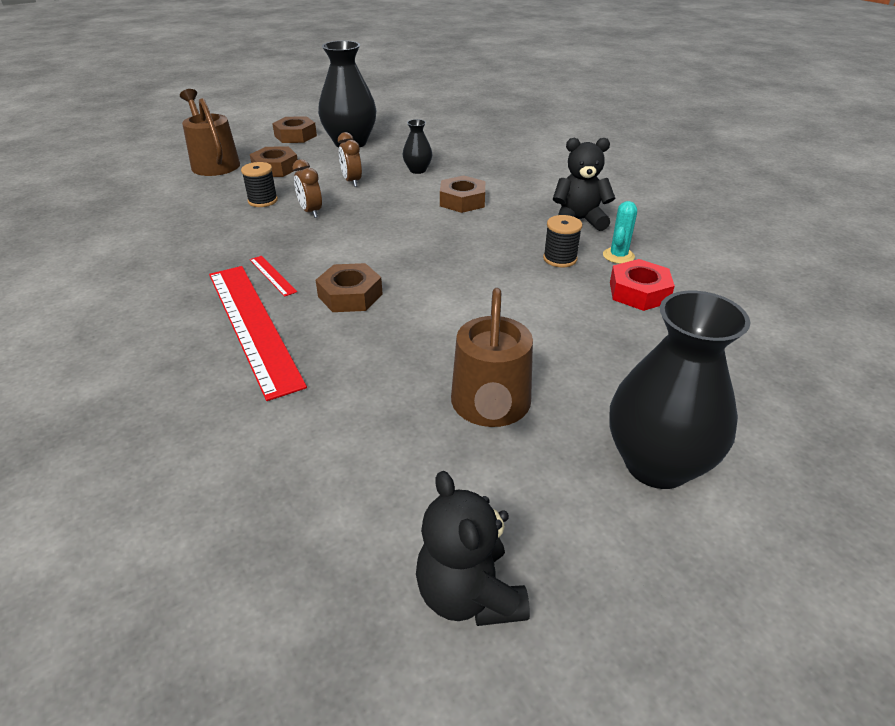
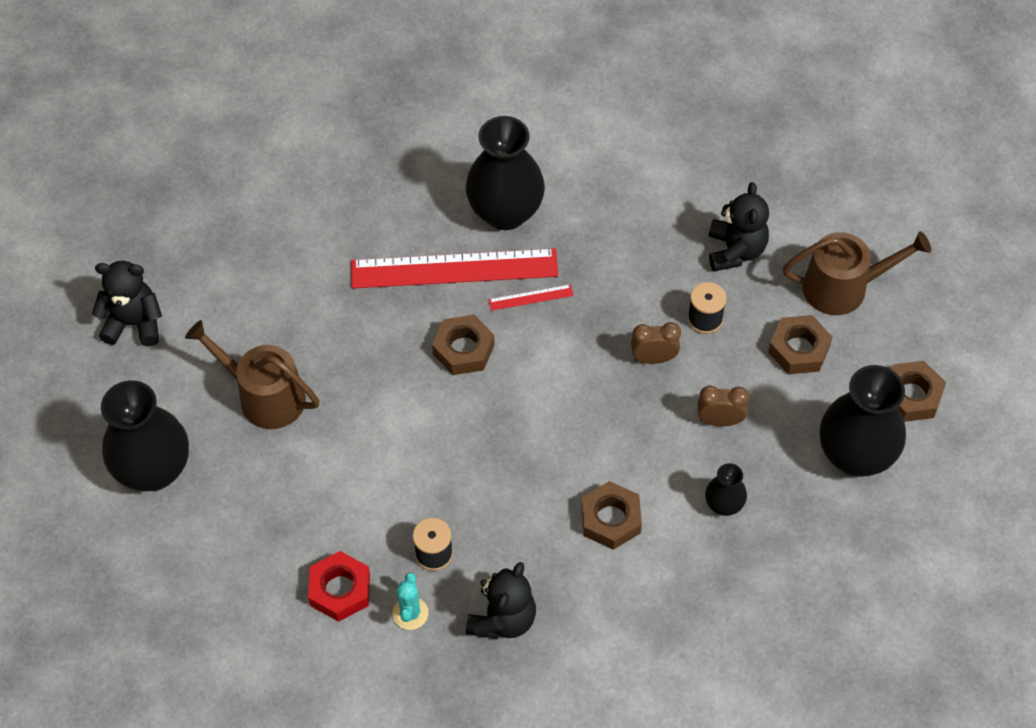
camera: 115 degrees right, 20 degrees up
(166, 313) = (505, 212): none -> black vase
(189, 201) = (735, 250): none -> black teddy bear
(618, 256) = (410, 613): turquoise cactus -> turquoise cactus turned 45 degrees clockwise

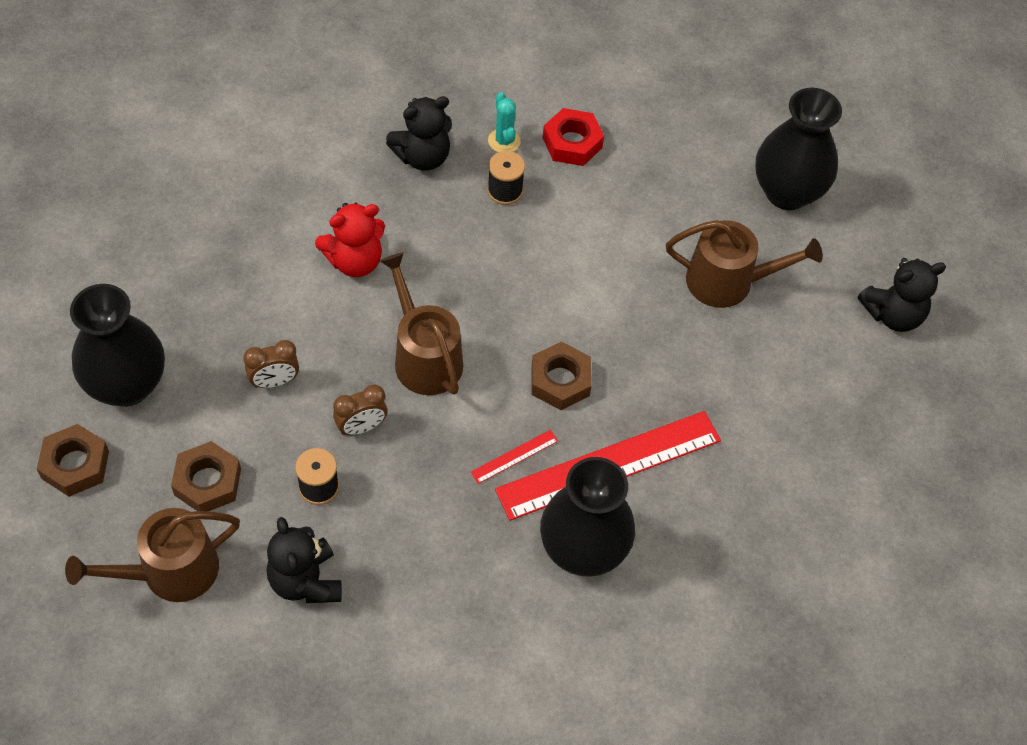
camera: 155 degrees right, 0 degrees up
(503, 619) = (422, 156): black teddy bear -> black teddy bear turned 120 degrees counterclockwise
(576, 405) = (424, 357): none -> brown watering can
(611, 519) = (355, 261): brown nut -> red teddy bear
(724, 505) = (250, 302): black vase -> none

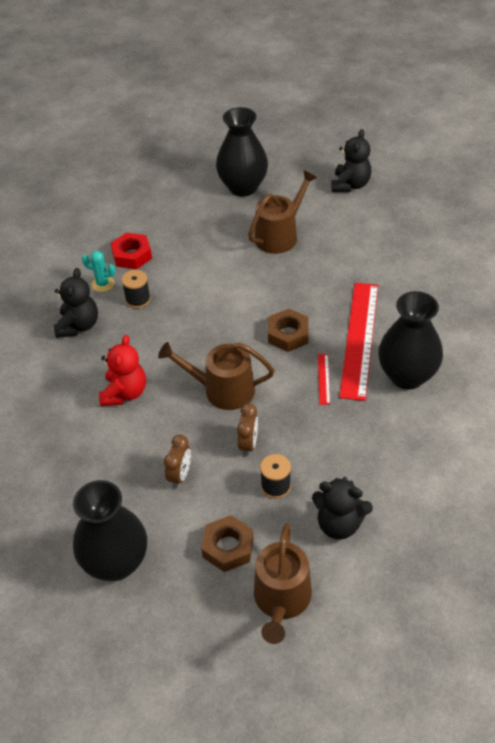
camera: 50 degrees left, 10 degrees down
(75, 464) = (156, 624): brown nut -> none

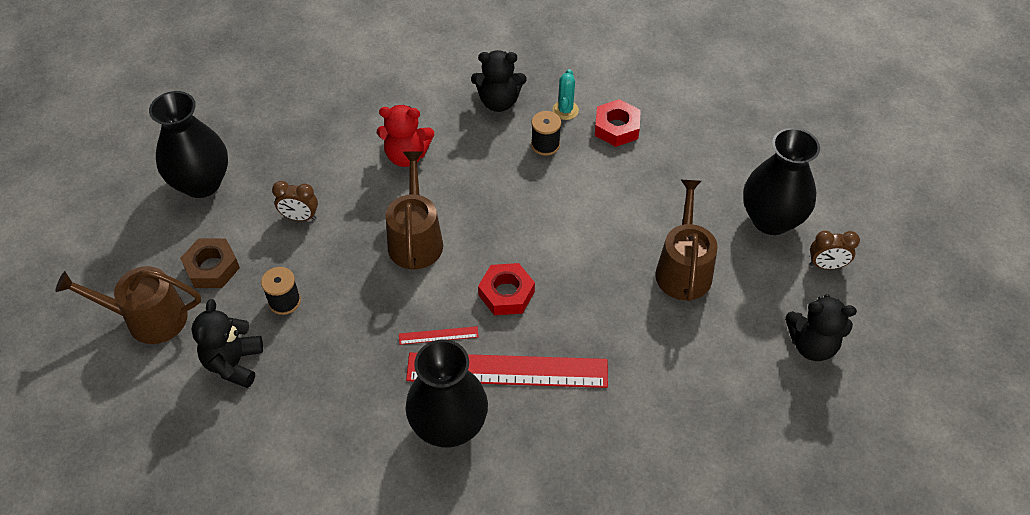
camera: 80 degrees right, 5 degrees up
(248, 444) = (340, 271): brown clock -> brown clock (826, 265)
(279, 235) = (683, 269): brown watering can -> brown watering can turned 120 degrees counterclockwise
(288, 334) = (506, 293): brown nut -> red nut

